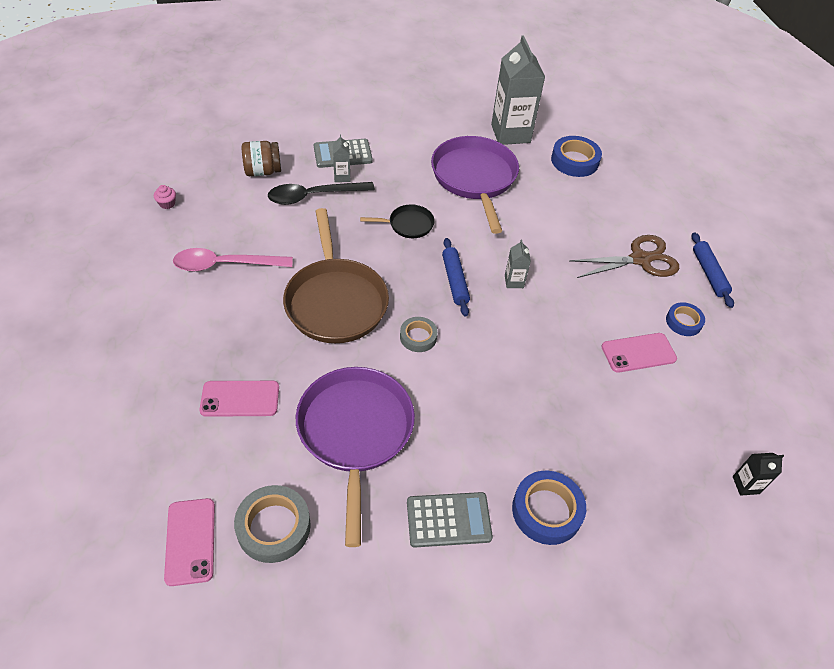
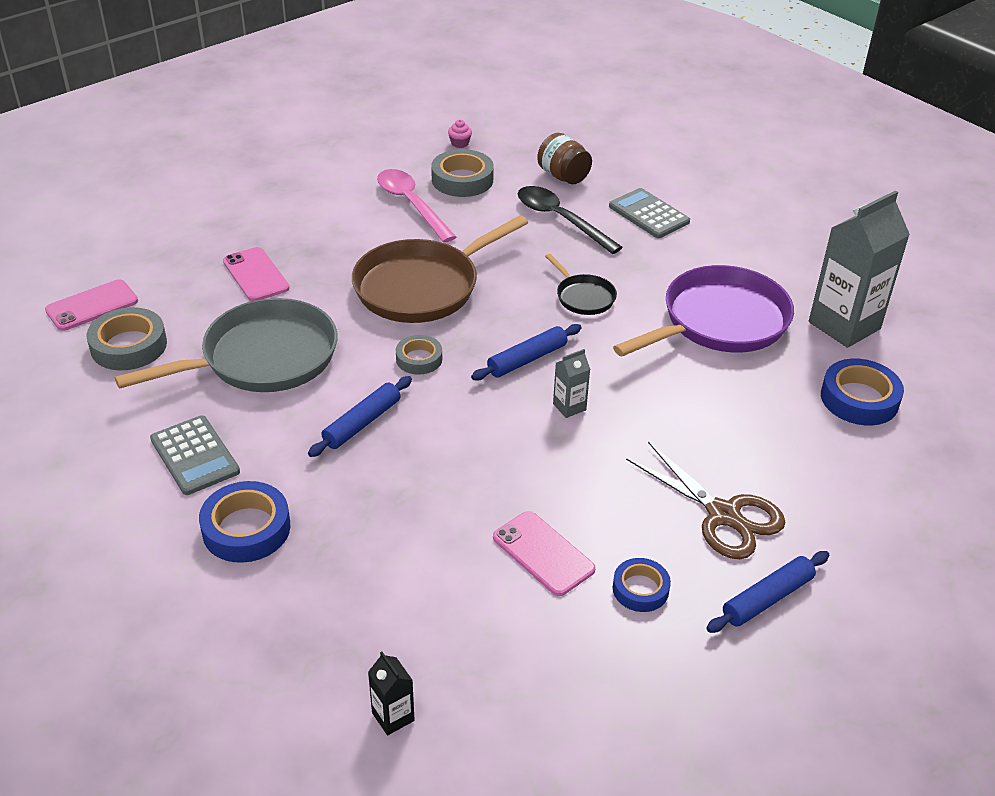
camera: 65 degrees right, 10 degrees down
(218, 223) = (462, 180): none -> grey tape
(342, 177) = (611, 226): grey carton -> none
(355, 432) = (262, 358): purple pan -> grey pan
(469, 397) = (362, 423): none -> blue rolling pin

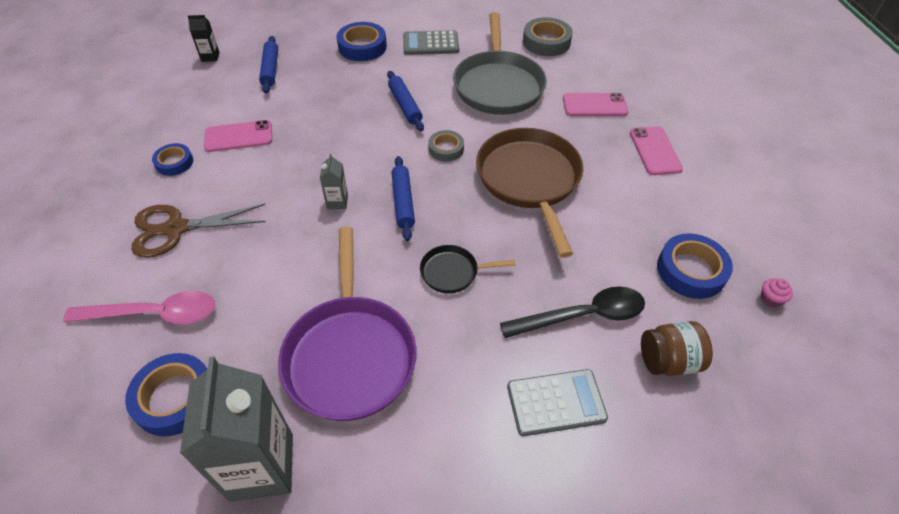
camera: 120 degrees right, 10 degrees up
(92, 306) = (597, 37): pink phone -> pink phone (655, 151)
(411, 204) = (658, 217): pink spoon -> pink spoon (154, 314)
(462, 180) = (691, 270): grey tape -> blue tape
(767, 598) = (105, 212): blue rolling pin -> blue rolling pin (270, 69)

